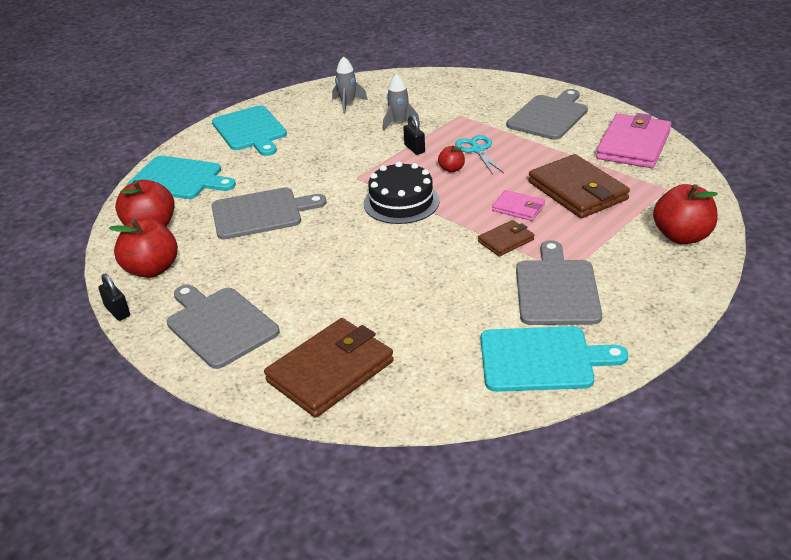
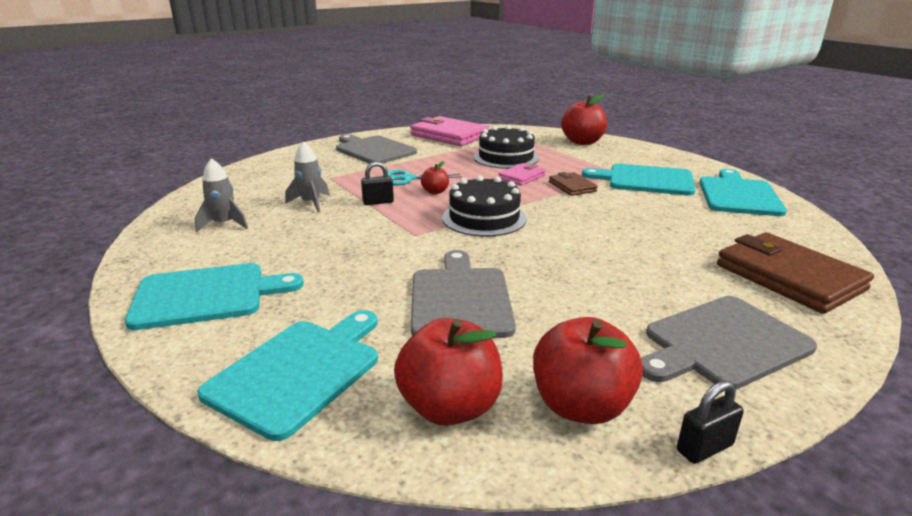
camera: 80 degrees left, 10 degrees down
(556, 289) = (646, 180): grey cutting board -> turquoise cutting board
(577, 191) = (506, 157): brown wallet -> black cake

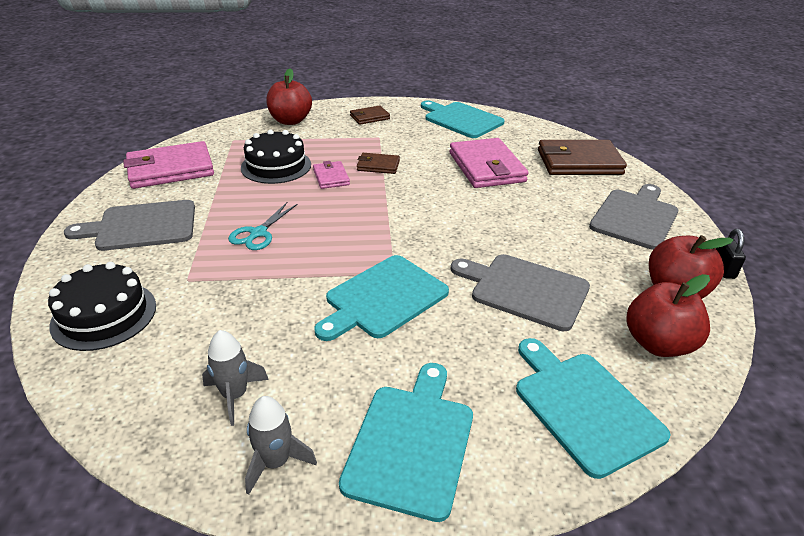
camera: 60 degrees left, 10 degrees up
(311, 203) = (248, 313): grey rocket -> grey rocket (276, 462)
(378, 202) = (297, 269): black padlock -> none
(435, 192) = (310, 230): red apple -> none
(484, 218) = (395, 227): black cake -> black cake (104, 315)
(646, 180) = (401, 134): turquoise cutting board -> turquoise cutting board (383, 298)
(650, 162) = (369, 117): none -> brown wallet
(663, 229) = (486, 167): none -> pink wallet
(723, 343) = (635, 217): grey cutting board -> grey cutting board turned 150 degrees counterclockwise

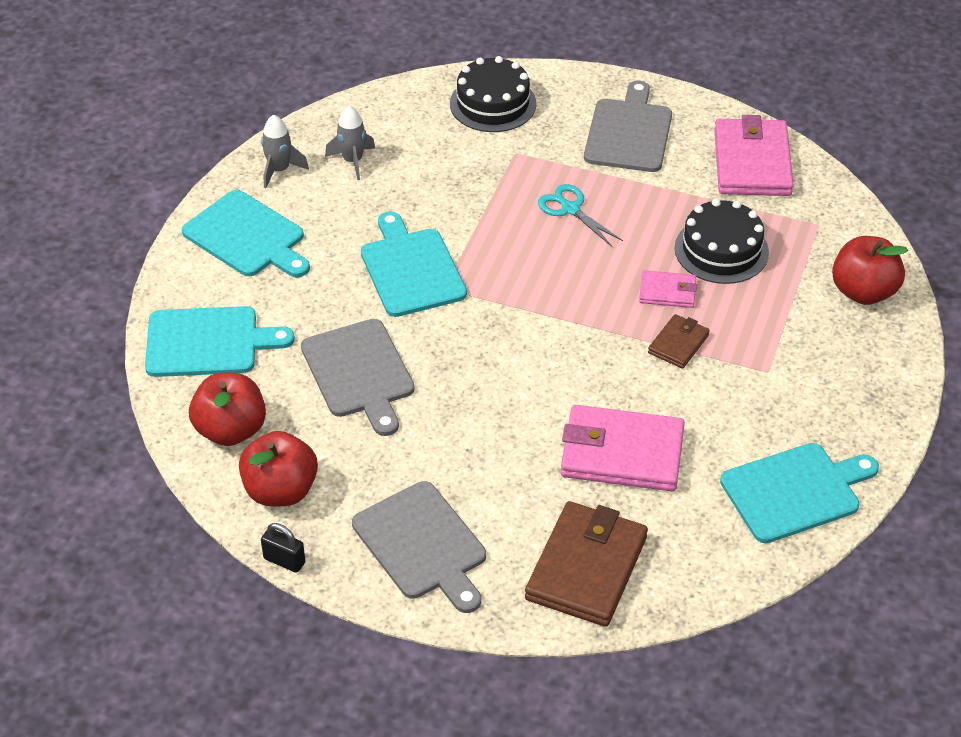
camera: 115 degrees right, 10 degrees up
(369, 117) = (845, 382): brown wallet -> none
(525, 290) = (359, 373): grey cutting board -> grey cutting board turned 105 degrees clockwise

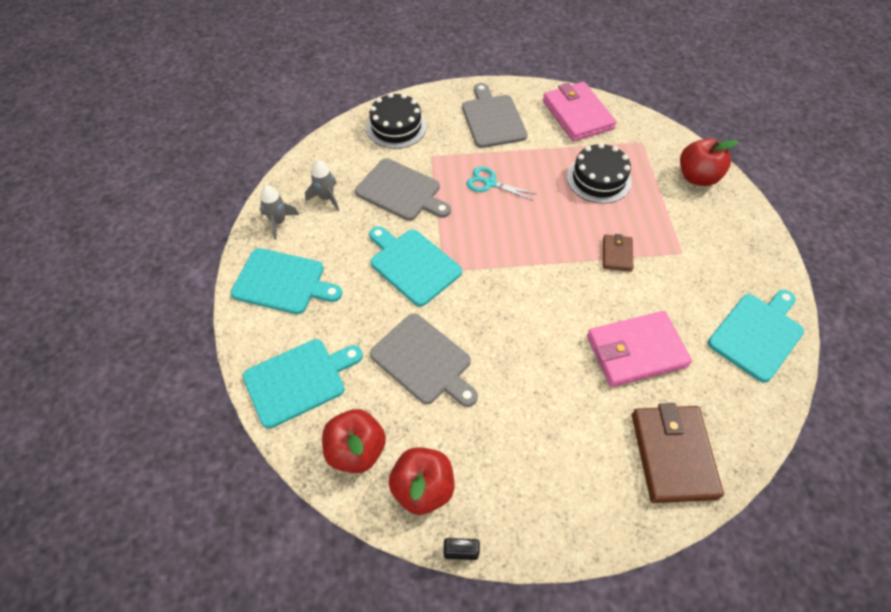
camera: 25 degrees left, 10 degrees up
(422, 545) = (552, 488): grey cutting board -> grey cutting board (401, 191)
(667, 292) = (586, 220): pink wallet -> none

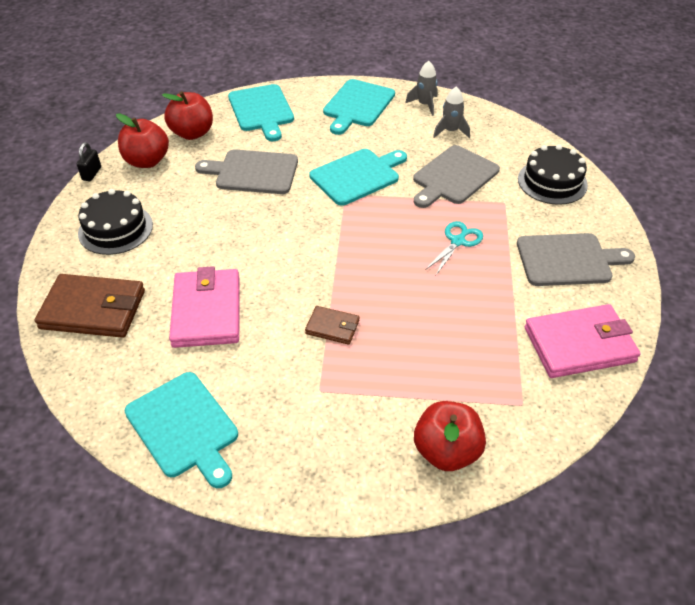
camera: 100 degrees right, 10 degrees down
(424, 361) = (253, 172): grey cutting board -> grey cutting board turned 45 degrees clockwise
(598, 179) = (454, 339): black cake -> black cake (115, 229)

